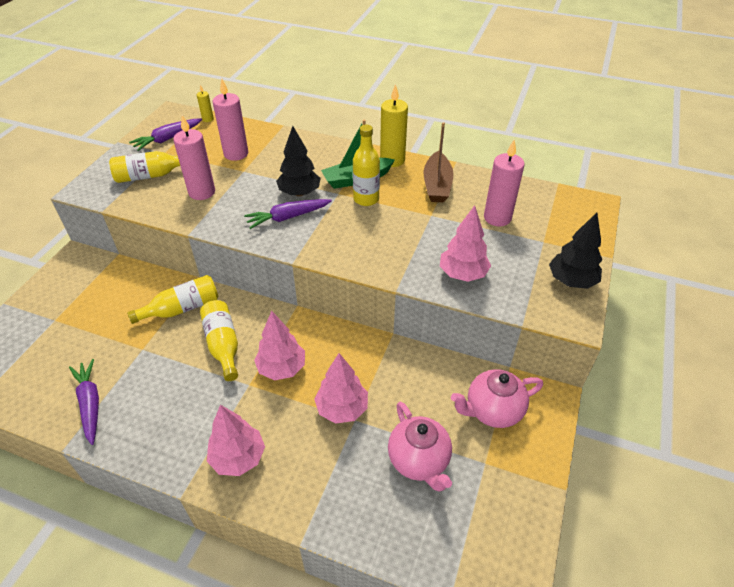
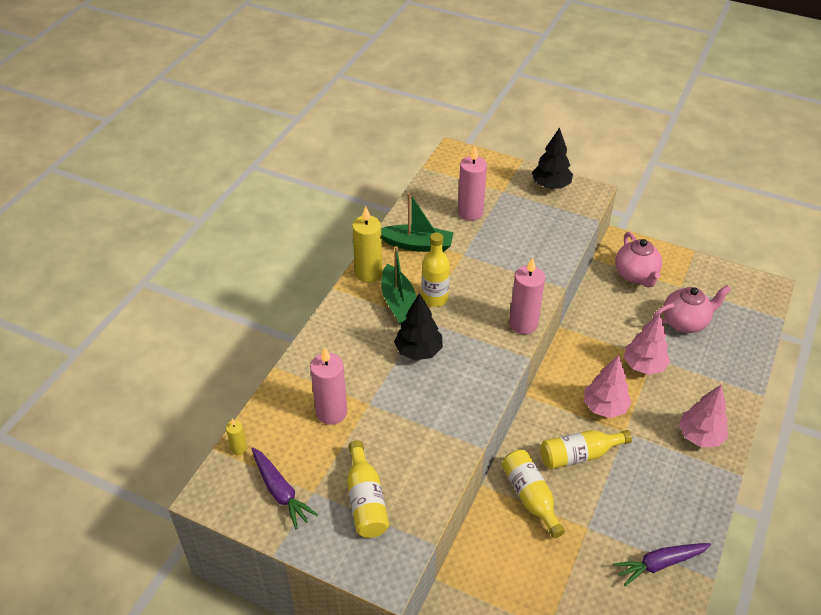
camera: 85 degrees left, 0 degrees up
(202, 192) = (407, 441): pink candle -> pink candle (523, 324)
(288, 217) = (460, 361): purple carrot -> none
(437, 185) = (417, 245): brown boat -> green boat
(462, 274) = (544, 244): pink tree -> none

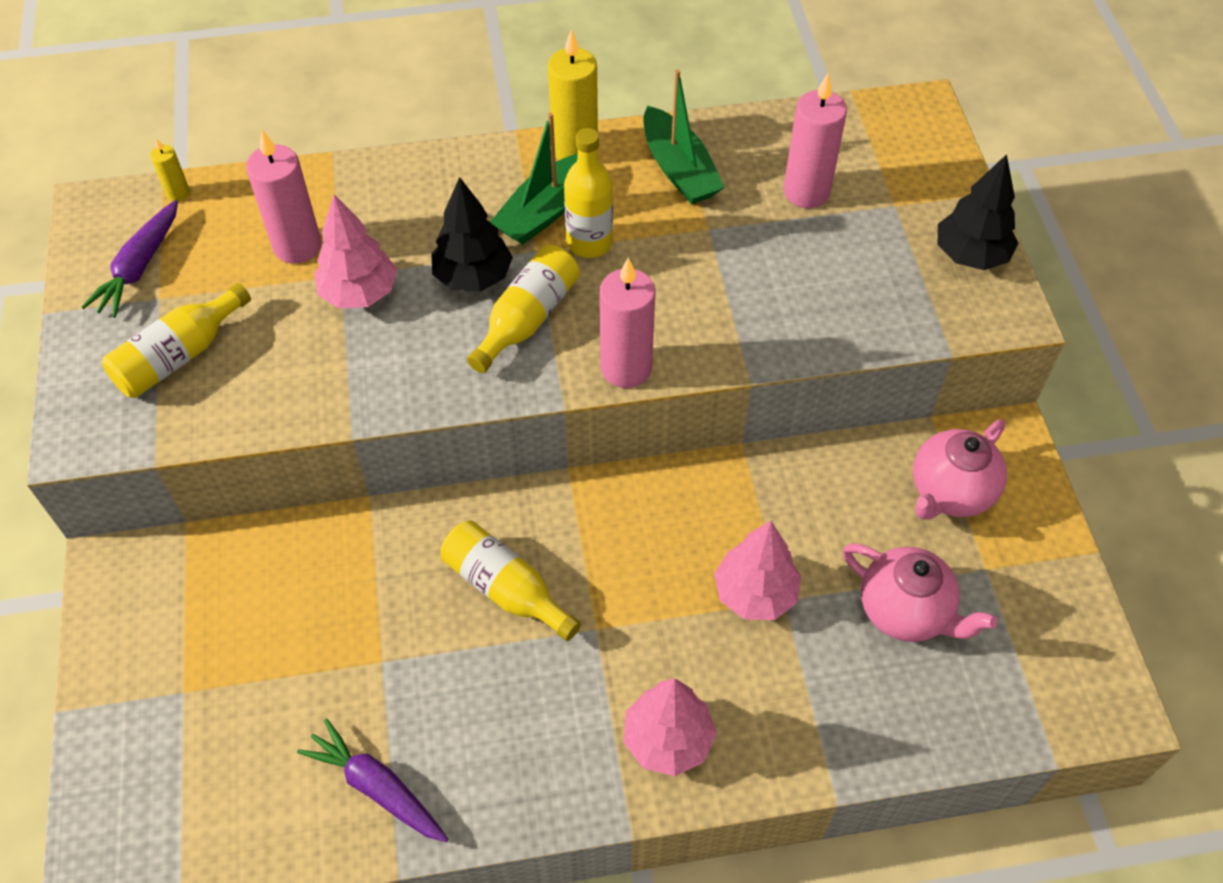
camera: 55 degrees right, 10 degrees up
(530, 497) = (388, 563): yellow bottle -> yellow bottle (527, 318)
(604, 407) = (624, 579): pink tree -> pink tree (359, 293)

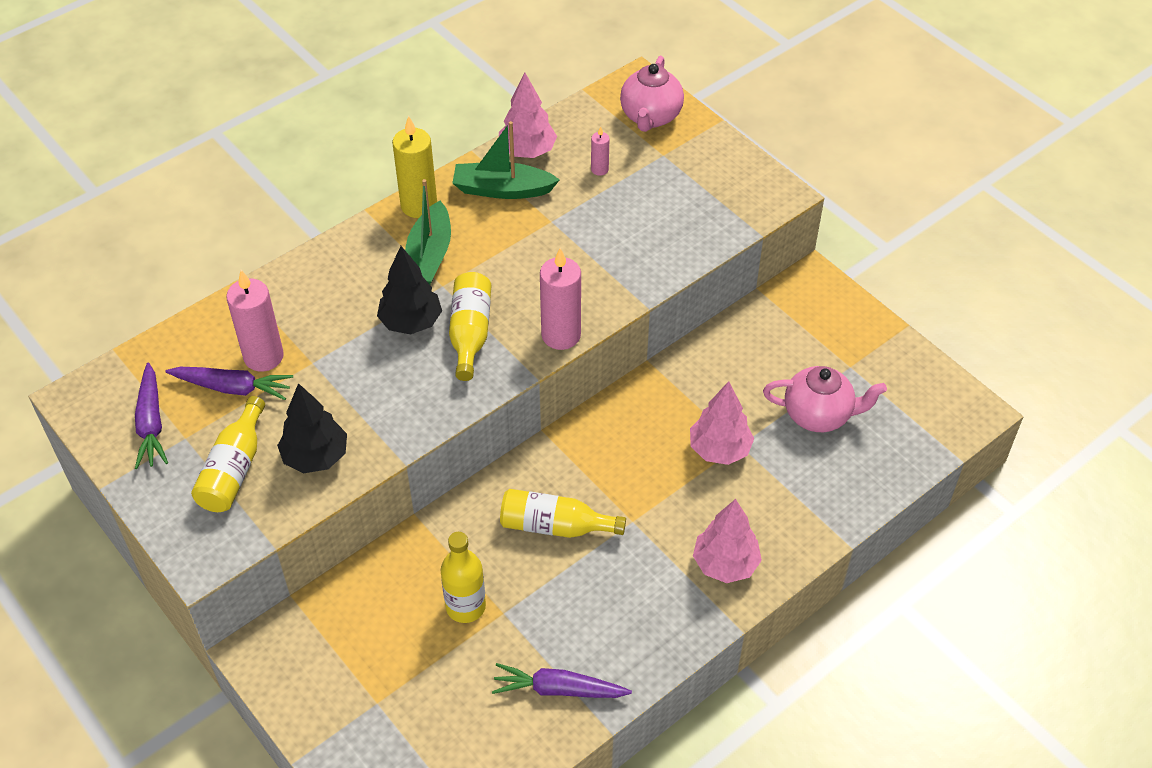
camera: 30 degrees left, 5 degrees down
(178, 194) = (139, 359): yellow candle -> none
(243, 265) = (232, 387): none -> purple carrot
(359, 293) = (336, 368): pink tree -> pink tree (527, 151)
(589, 243) = (476, 264): yellow bottle -> yellow bottle (465, 606)
(679, 169) = (502, 189): green boat -> green boat turned 150 degrees clockwise
(806, 192) = (599, 169): pink candle -> pink candle, size x0.50
(950, 492) = (798, 330): pink teapot -> pink teapot (650, 117)
(970, 255) = (732, 167): black tree -> black tree (315, 457)

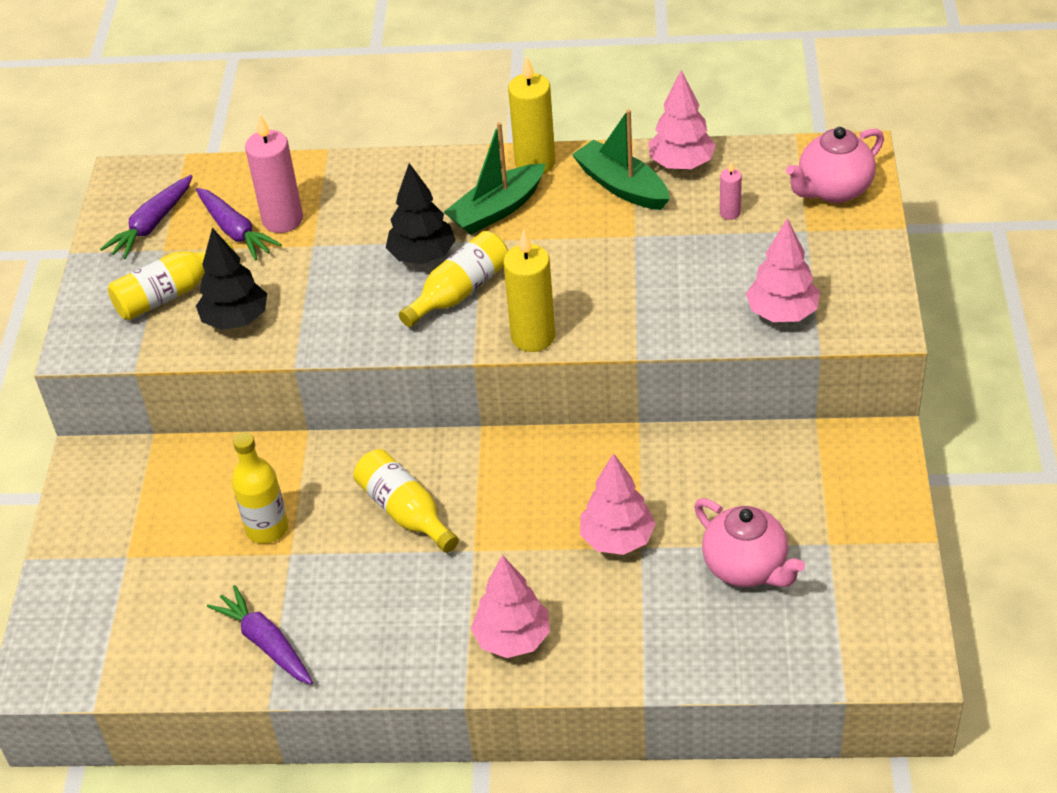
camera: 45 degrees right, 5 degrees down
(561, 335) = (533, 337): pink candle -> yellow candle
(709, 221) = (782, 313): none -> pink tree

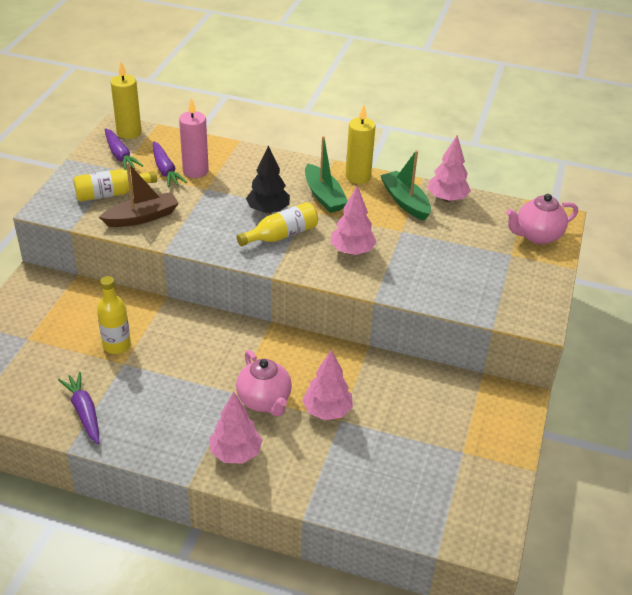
camera: 10 degrees right, 5 degrees down
(152, 225) = (120, 155): purple carrot -> purple carrot turned 75 degrees counterclockwise
(236, 320) = (142, 217): black tree -> brown boat
(405, 512) = (203, 358): yellow bottle -> none
(497, 209) = (324, 196): green boat -> green boat turned 90 degrees counterclockwise
(533, 337) = (314, 272): yellow candle -> yellow candle (129, 132)
(730, 213) = (466, 233): pink candle -> none
(746, 567) = (403, 452): pink teapot -> pink teapot (264, 401)
(782, 313) = (477, 298): pink tree -> pink tree (352, 251)

